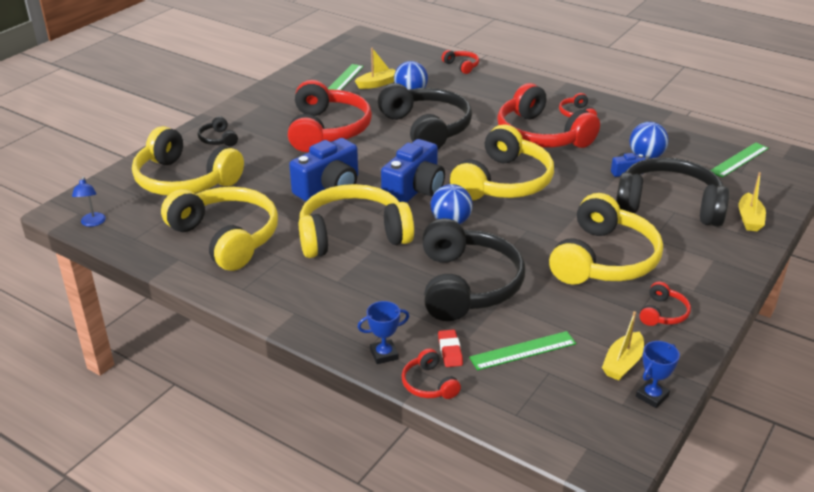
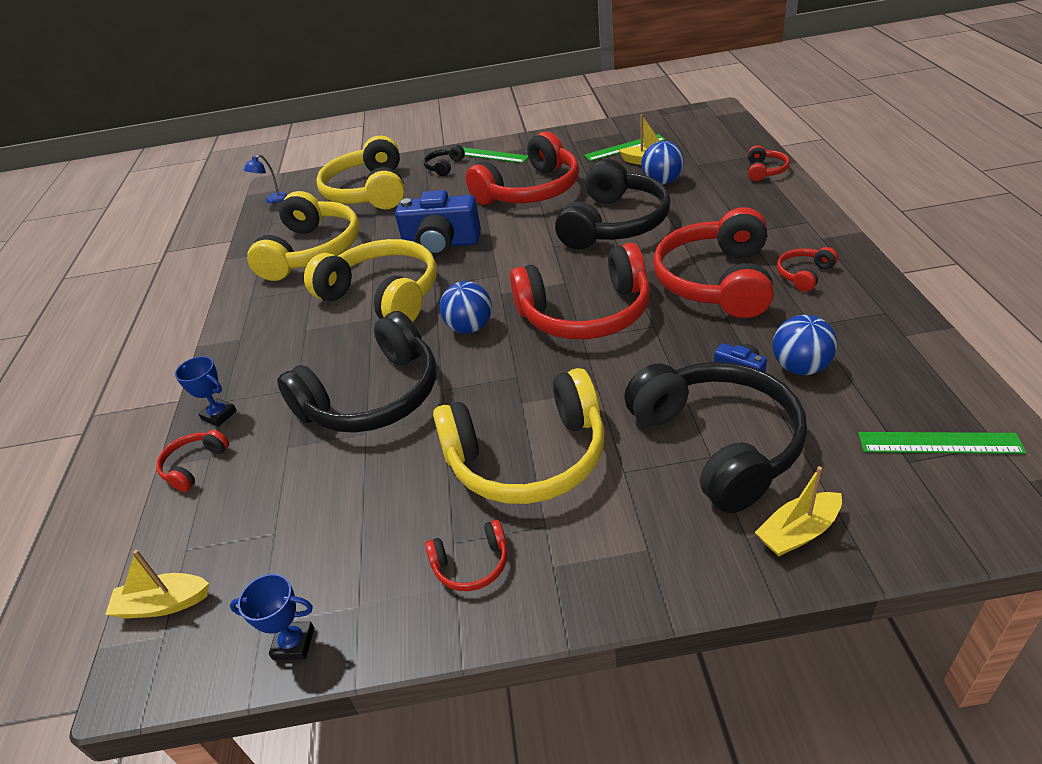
camera: 55 degrees right, 5 degrees up
(414, 190) = (497, 280): blue camera -> none
(450, 351) = (255, 448): red eraser -> none
(503, 182) = (585, 313): yellow headphones -> red headphones
(523, 350) = (297, 494): green ruler -> green ruler (491, 155)
(622, 363) = (337, 583): yellow boat -> yellow boat (163, 604)

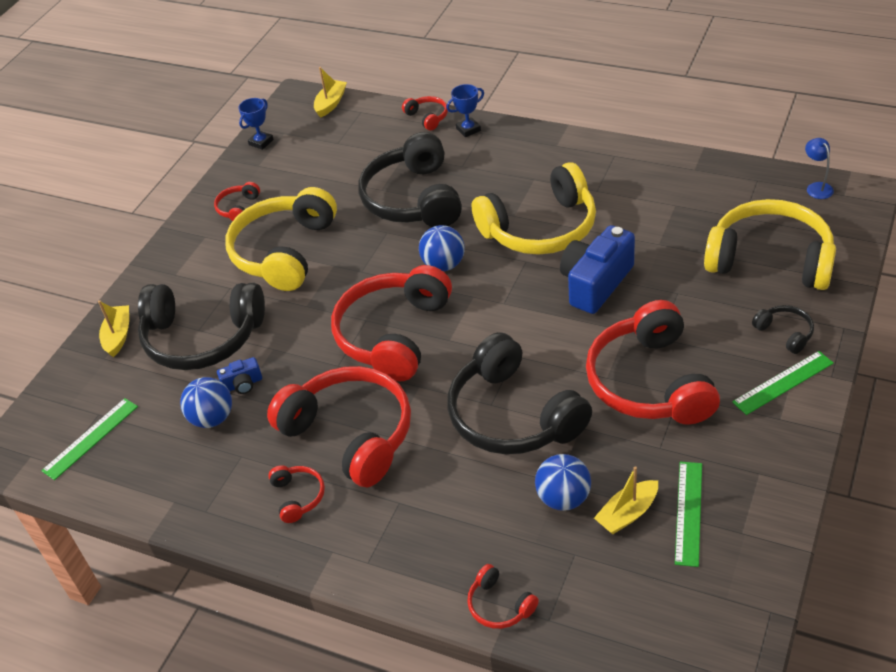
camera: 120 degrees right, 5 degrees up
(312, 251) = (666, 199): yellow headphones -> none

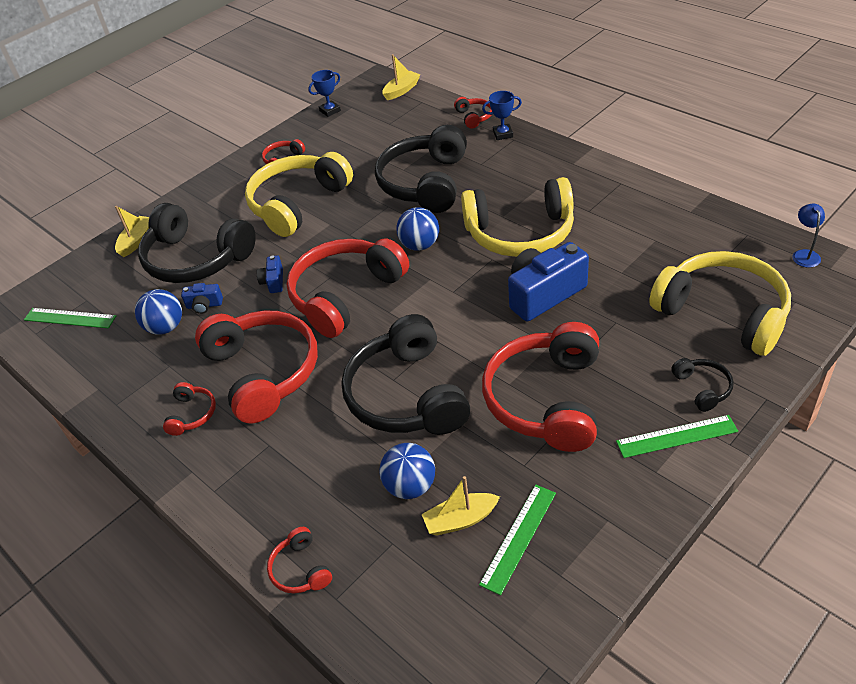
camera: 20 degrees right, 0 degrees up
(91, 438) = (69, 318): green ruler -> green ruler turned 45 degrees clockwise
(306, 340) = (273, 282): none -> blue camera

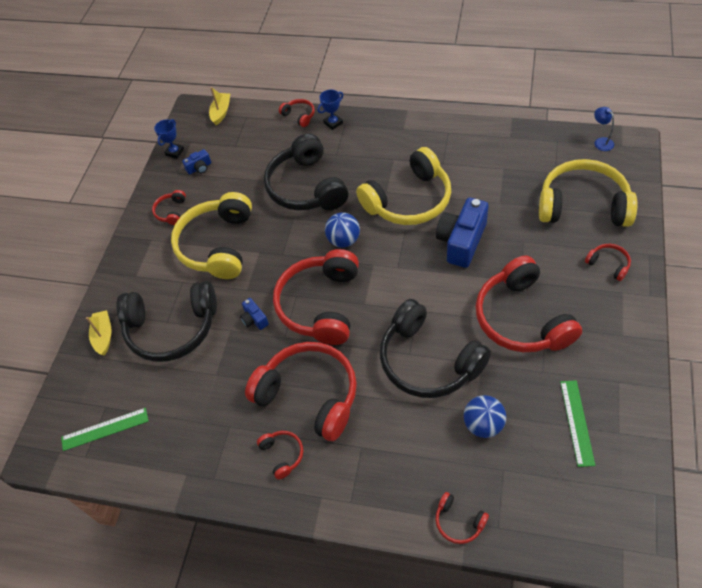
camera: 30 degrees left, 10 degrees up
(165, 327) = (198, 397): blue ball -> none
(204, 305) = (214, 364): blue camera -> blue camera (199, 168)
(460, 520) = (533, 430): yellow boat -> none
(676, 437) = (617, 305): green ruler -> none
(702, 388) = (608, 264): black headphones -> red headphones

